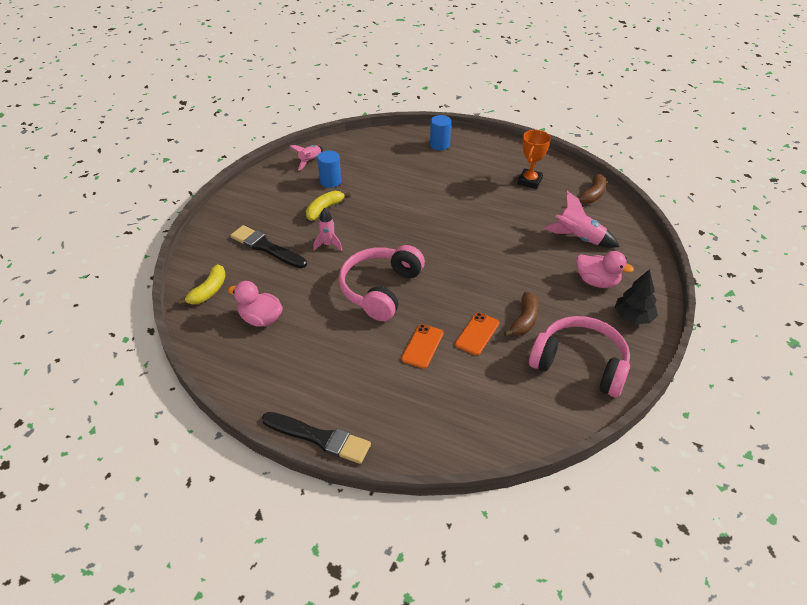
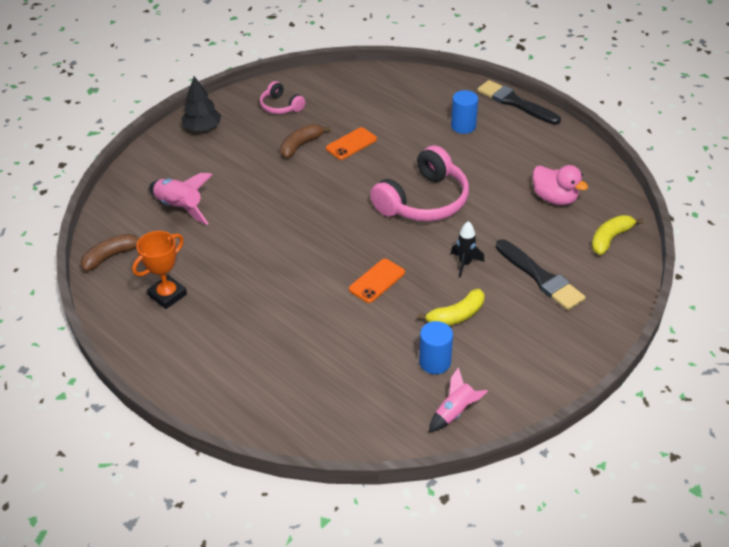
camera: 160 degrees left, 0 degrees up
(328, 245) = (465, 264): pink rocket -> black rocket
(422, 346) = (406, 144): orange phone -> orange phone (377, 281)
(439, 145) = (242, 394): blue cylinder -> blue cylinder (463, 126)
(580, 364) = (280, 106): pink headphones -> pink headphones, size x0.52
(597, 282) = (204, 162): pink duck -> none

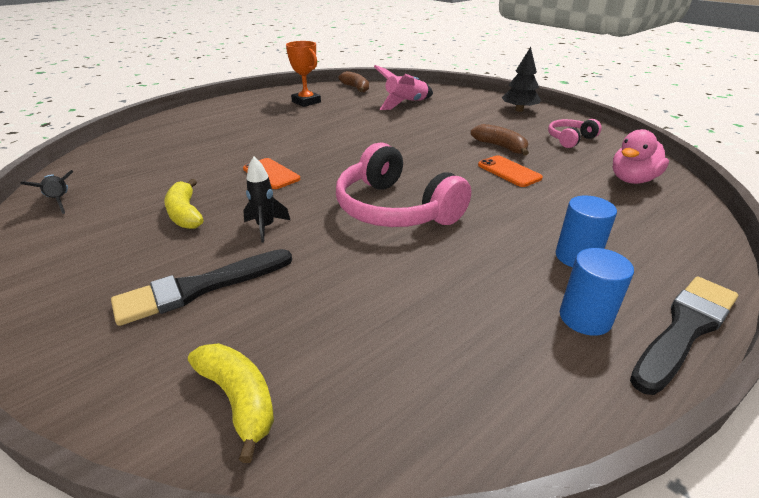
camera: 95 degrees right, 10 degrees down
(435, 362) = (134, 196): blue cylinder -> blue cylinder (585, 318)
(455, 412) = (59, 201): pink rocket -> black rocket
(554, 198) = (378, 336): pink duck -> pink duck (632, 180)

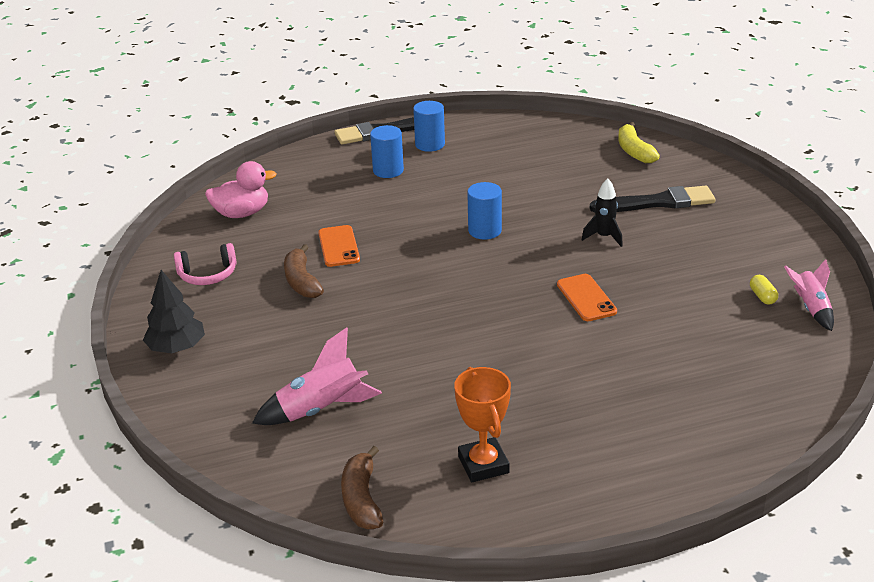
camera: 155 degrees left, 0 degrees up
(59, 201) = (811, 308): black rocket -> pink rocket
(104, 202) = (762, 296): none -> yellow capsule
(185, 213) = (676, 265): yellow banana -> none
(395, 209) = (485, 230): pink headphones -> blue cylinder

